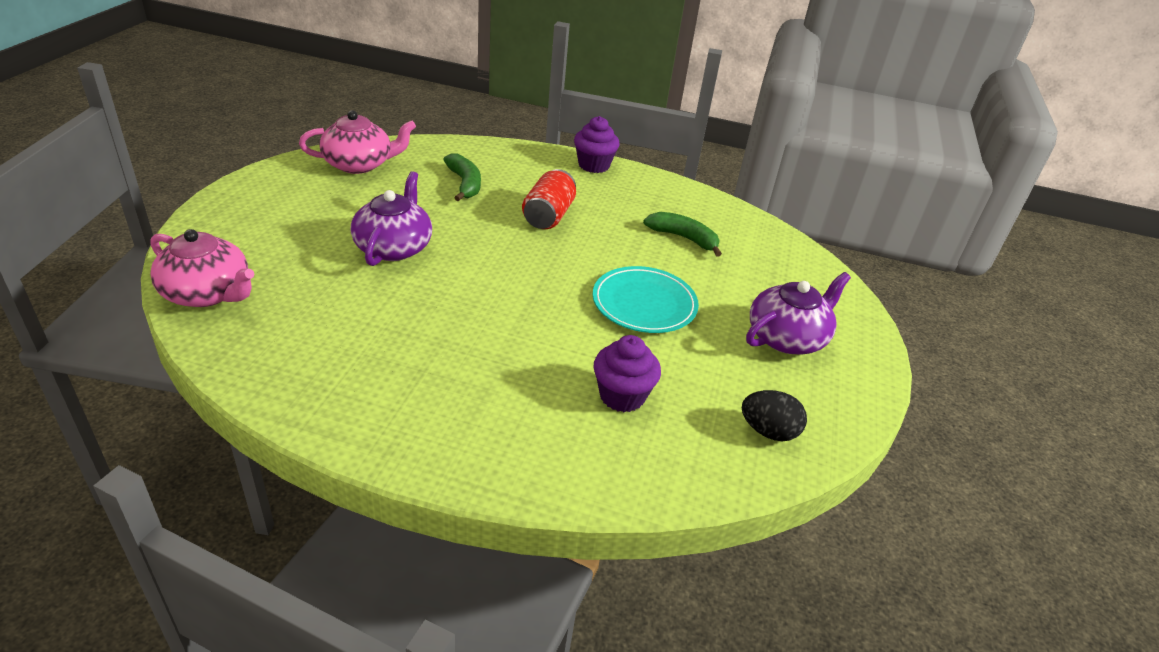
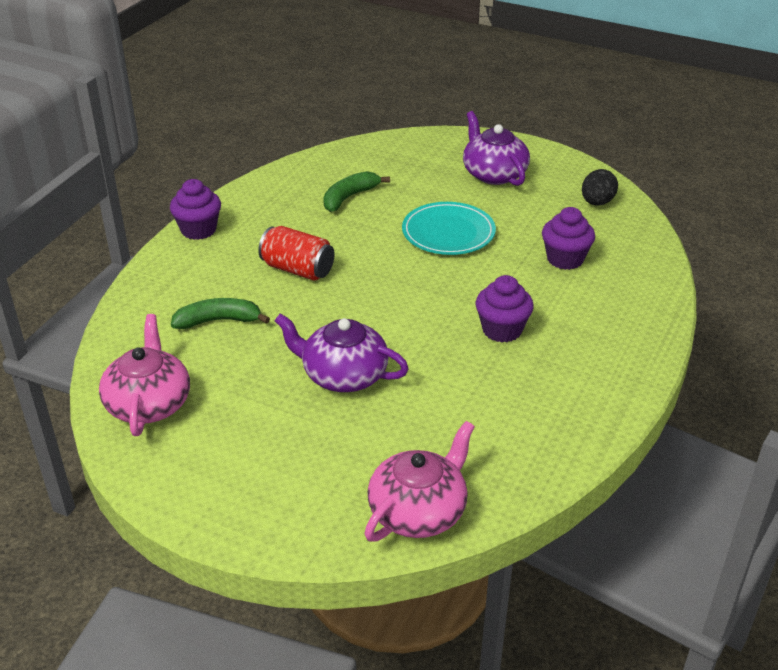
camera: 75 degrees left, 0 degrees up
(471, 343) = (502, 330): none -> purple cupcake

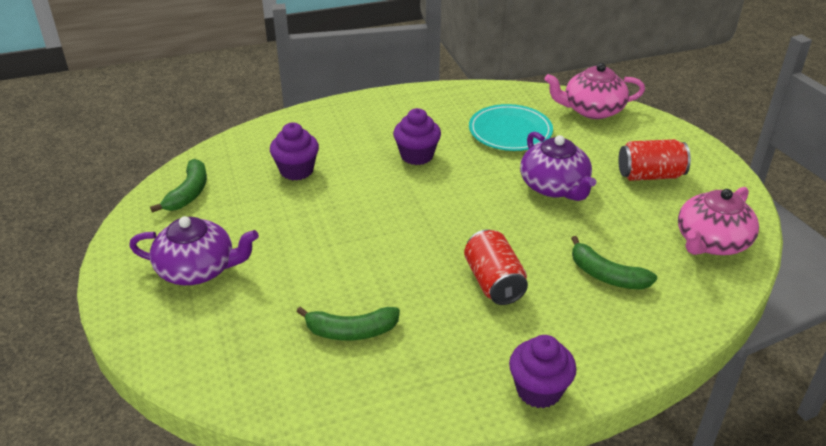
camera: 135 degrees left, 0 degrees up
(265, 448) = (650, 175): none -> red can
(448, 233) = (332, 239): turquoise plate -> turquoise plate (510, 131)
(493, 174) = (198, 269): purple teapot -> purple teapot turned 105 degrees counterclockwise
(597, 202) = (189, 193): black egg -> green banana

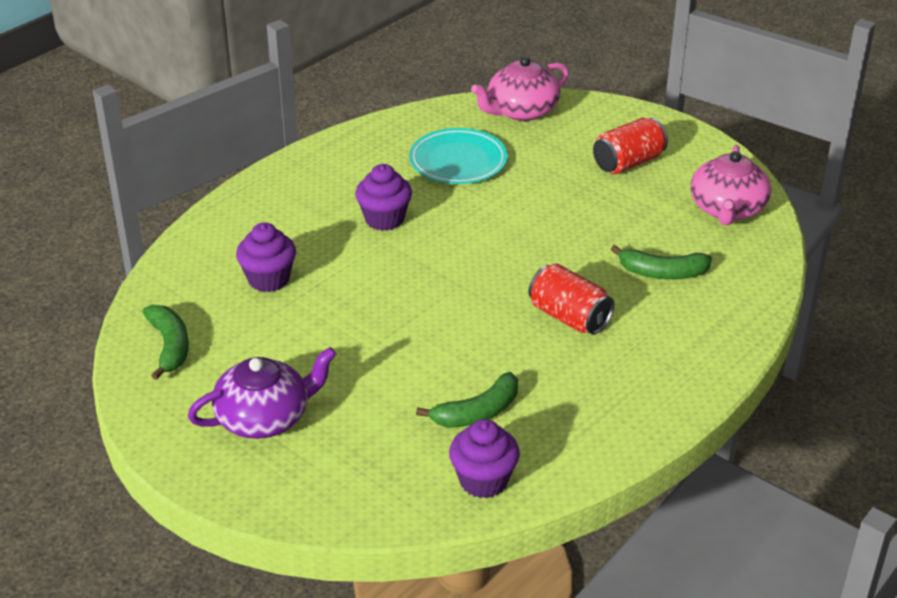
camera: 30 degrees left, 0 degrees up
(539, 390) = (684, 394): purple cupcake -> purple cupcake (483, 480)
(554, 187) = (549, 204): purple teapot -> none

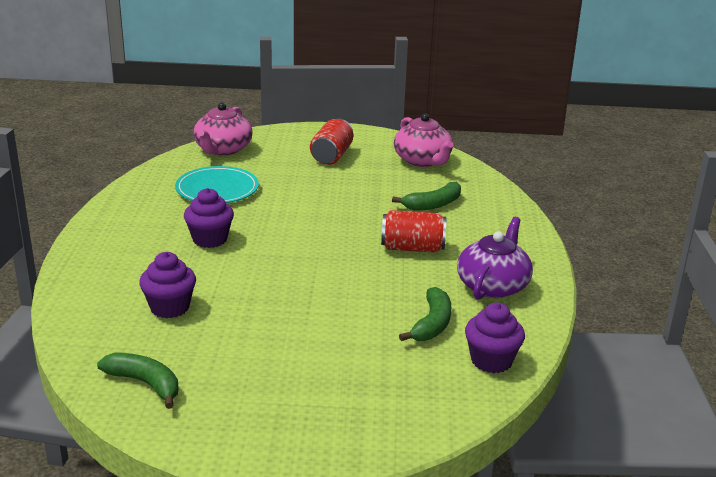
camera: 40 degrees left, 10 degrees down
(264, 417) = (289, 395): purple teapot -> purple teapot (493, 285)

